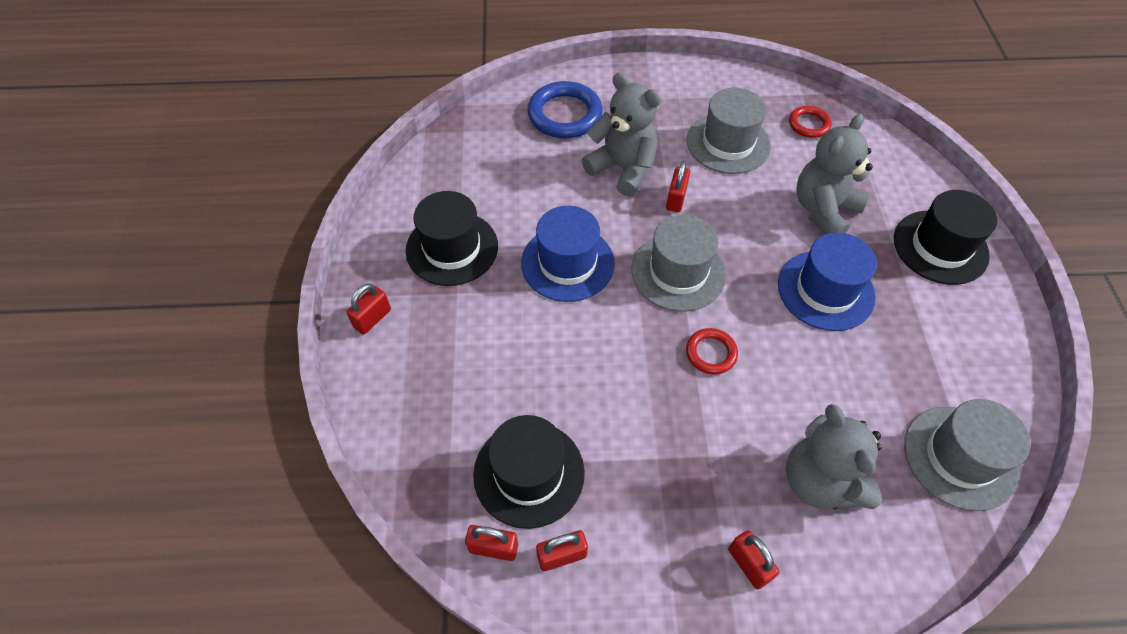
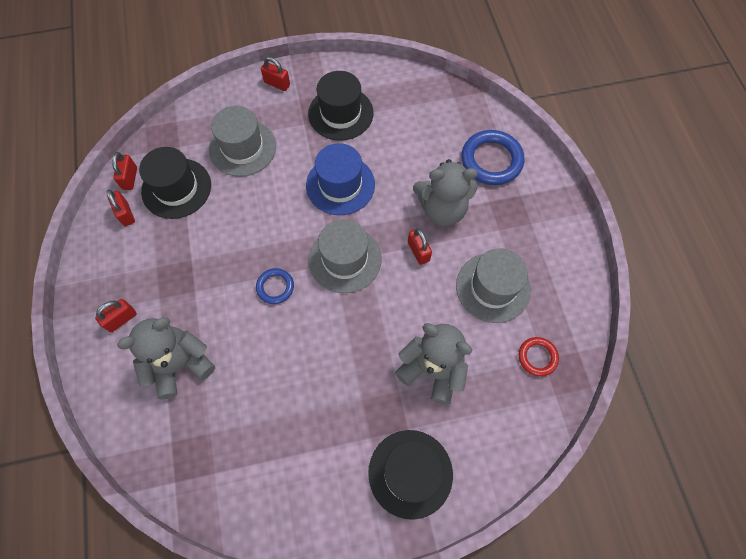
camera: 80 degrees right, 10 degrees up
(622, 168) = (442, 209): grey teddy bear -> grey teddy bear turned 60 degrees clockwise
(676, 199) = (418, 251): red padlock -> red padlock turned 60 degrees clockwise
(711, 353) = (275, 287): red ring -> blue ring
(825, 290) = (345, 370): blue hat -> none
(959, 457) = (204, 468): grey hat -> grey hat (242, 148)

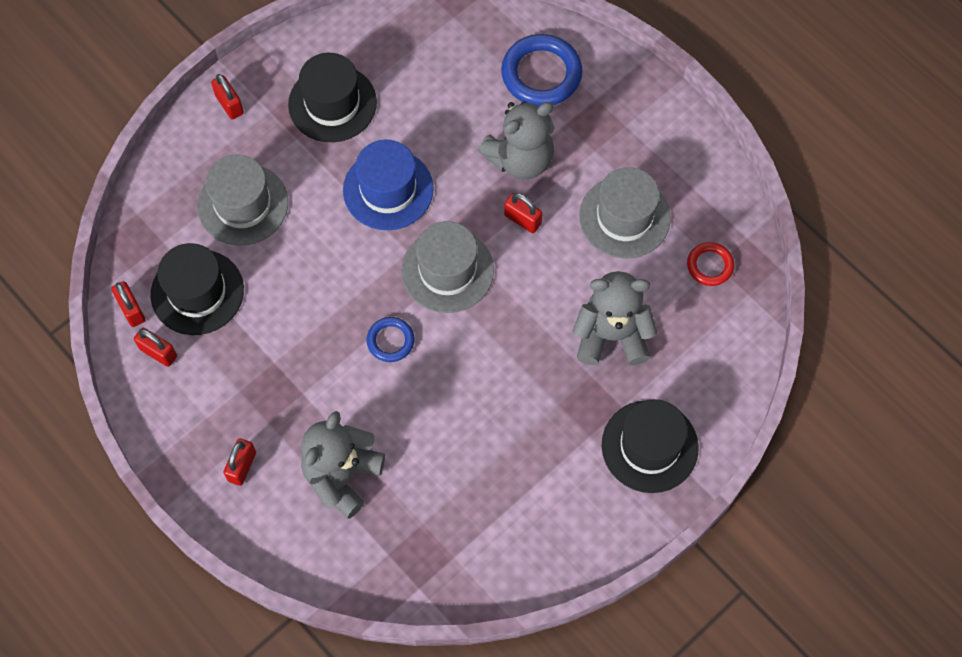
camera: 30 degrees left, 0 degrees up
(277, 84) = (229, 104): red padlock -> red padlock turned 60 degrees clockwise

